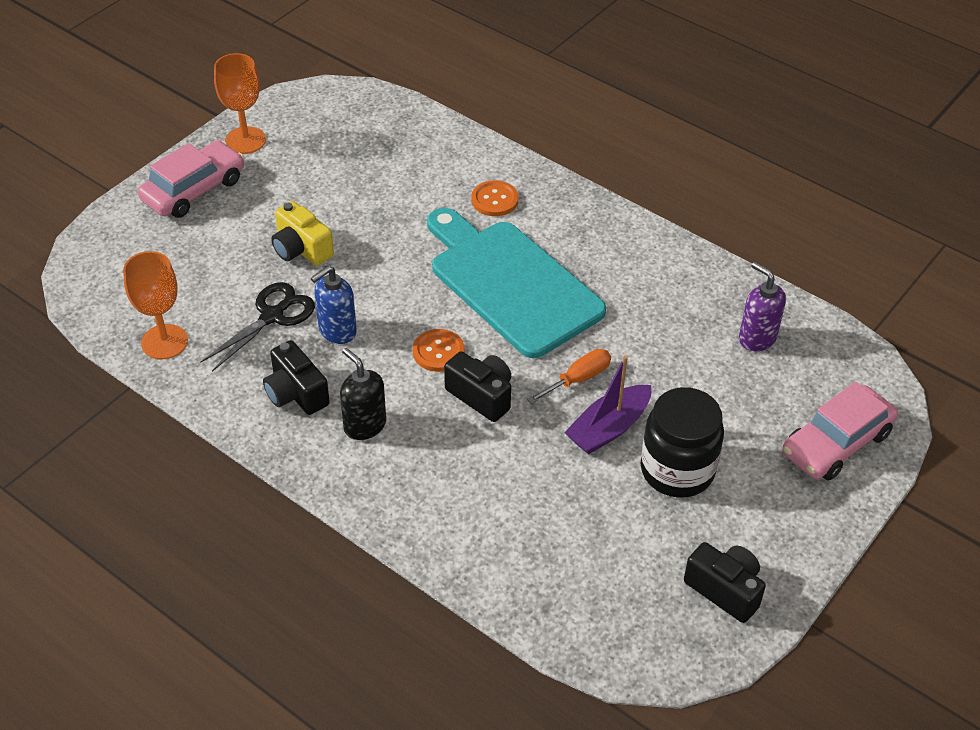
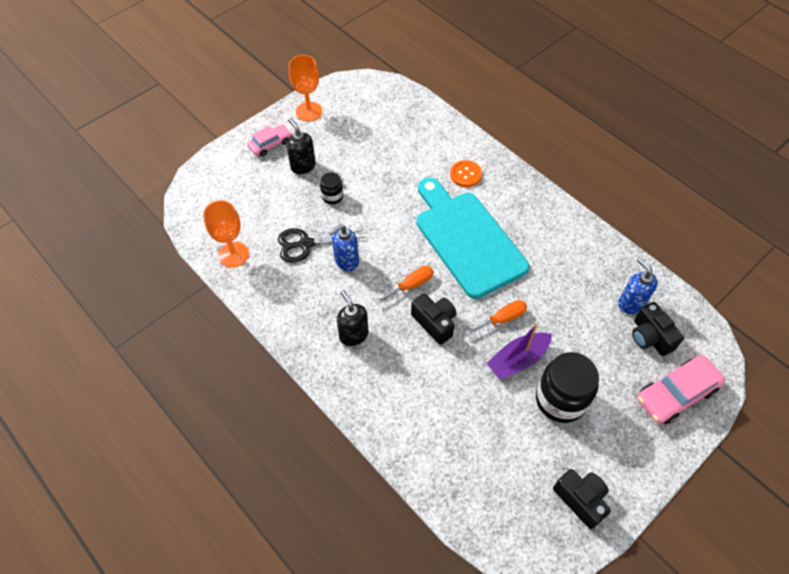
camera: 10 degrees right, 10 degrees up
(194, 190) = (270, 144): pink car -> pink car, size x0.62
(249, 214) = (303, 166): none -> black soap dispenser
(272, 316) = (306, 244): black scissors -> black scissors turned 150 degrees counterclockwise
(296, 393) = (312, 304): black camera -> black camera (650, 337)
(301, 249) = (332, 196): yellow camera -> black jar
(438, 352) = (411, 285): orange button -> orange screwdriver
(757, 338) = (630, 303): purple soap dispenser -> blue soap dispenser

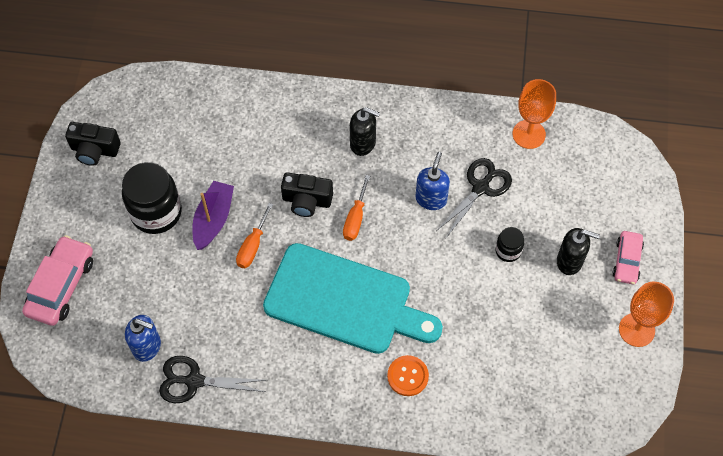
camera: 140 degrees right, 5 degrees up
(610, 260) = (194, 381): none -> black scissors
(650, 337) = (111, 324): black camera -> none

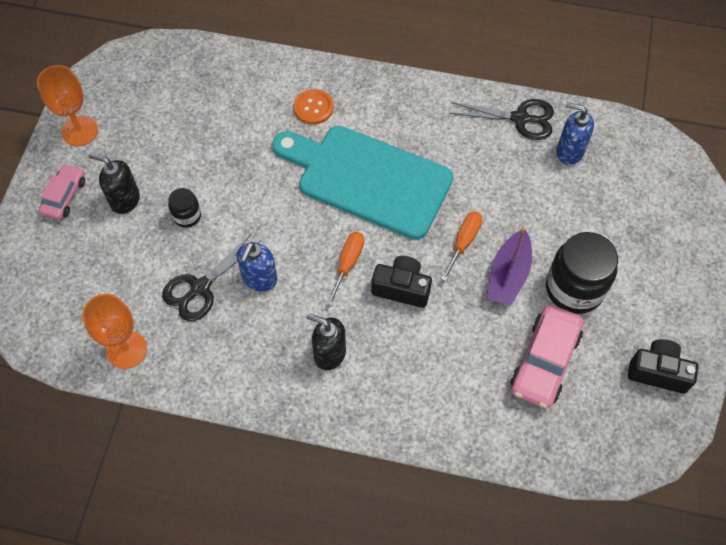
camera: 175 degrees left, 0 degrees up
(61, 286) = (668, 216): pink car -> pink car (544, 361)

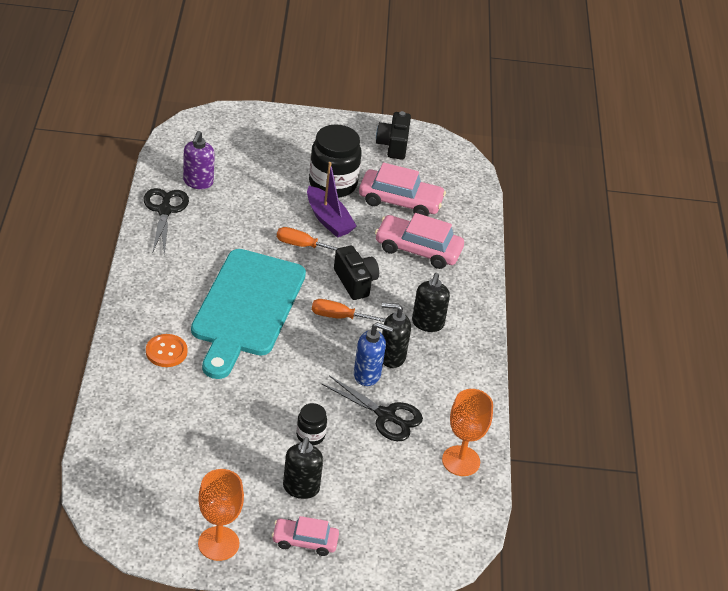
camera: 105 degrees left, 20 degrees down
(282, 307) = (391, 357): none -> black soap dispenser
(401, 288) = (355, 282): black camera -> black camera turned 150 degrees clockwise
(455, 366) = (418, 249): none -> pink car
(508, 275) = (328, 220): purple boat -> purple boat turned 45 degrees clockwise
(569, 151) = (198, 182): blue soap dispenser -> purple soap dispenser

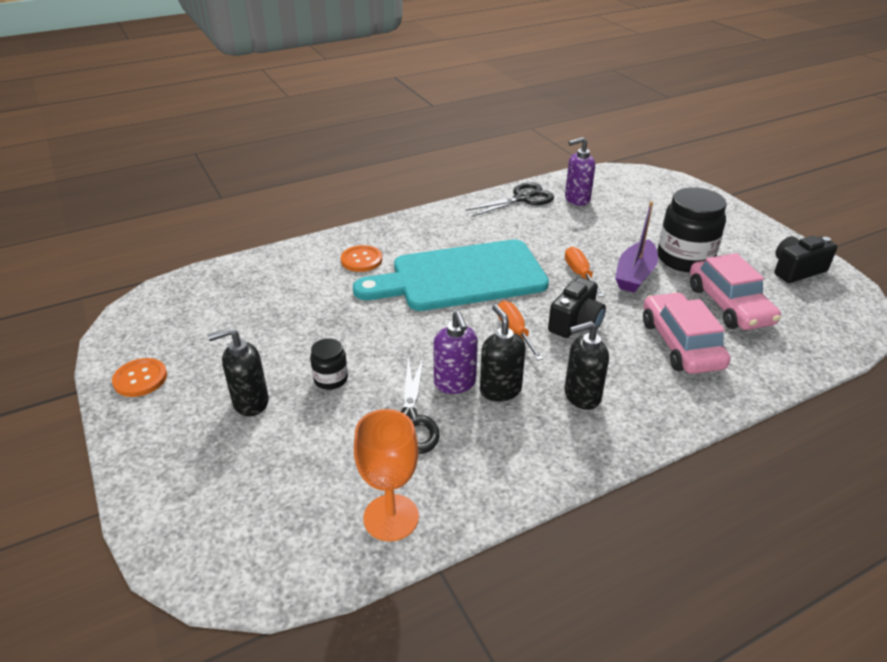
camera: 65 degrees right, 5 degrees down
(218, 543) = (140, 379): orange goblet -> orange button
(305, 541) = (175, 436): pink car -> none
(367, 375) = (455, 383): blue soap dispenser -> purple soap dispenser

